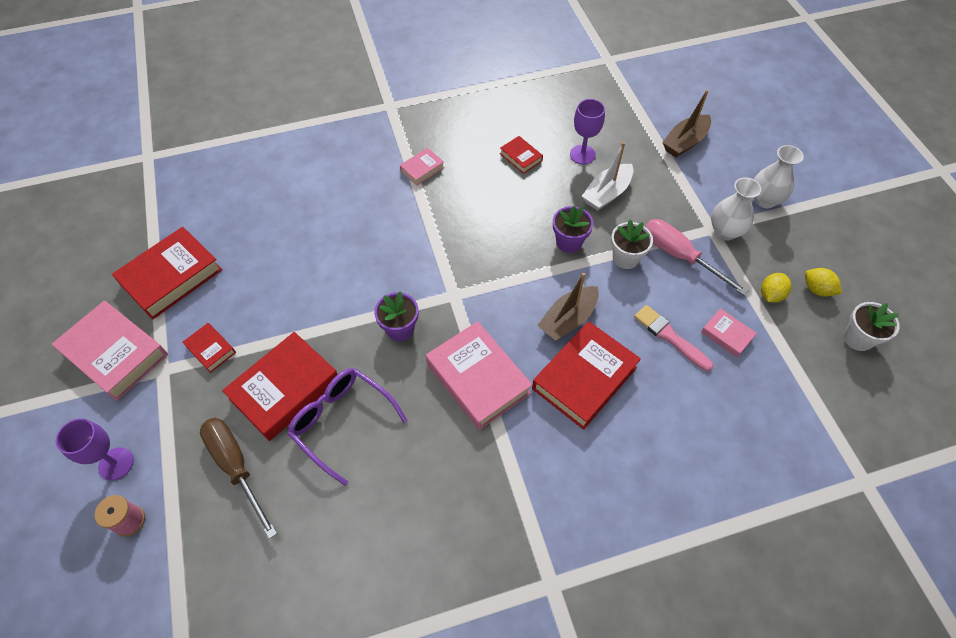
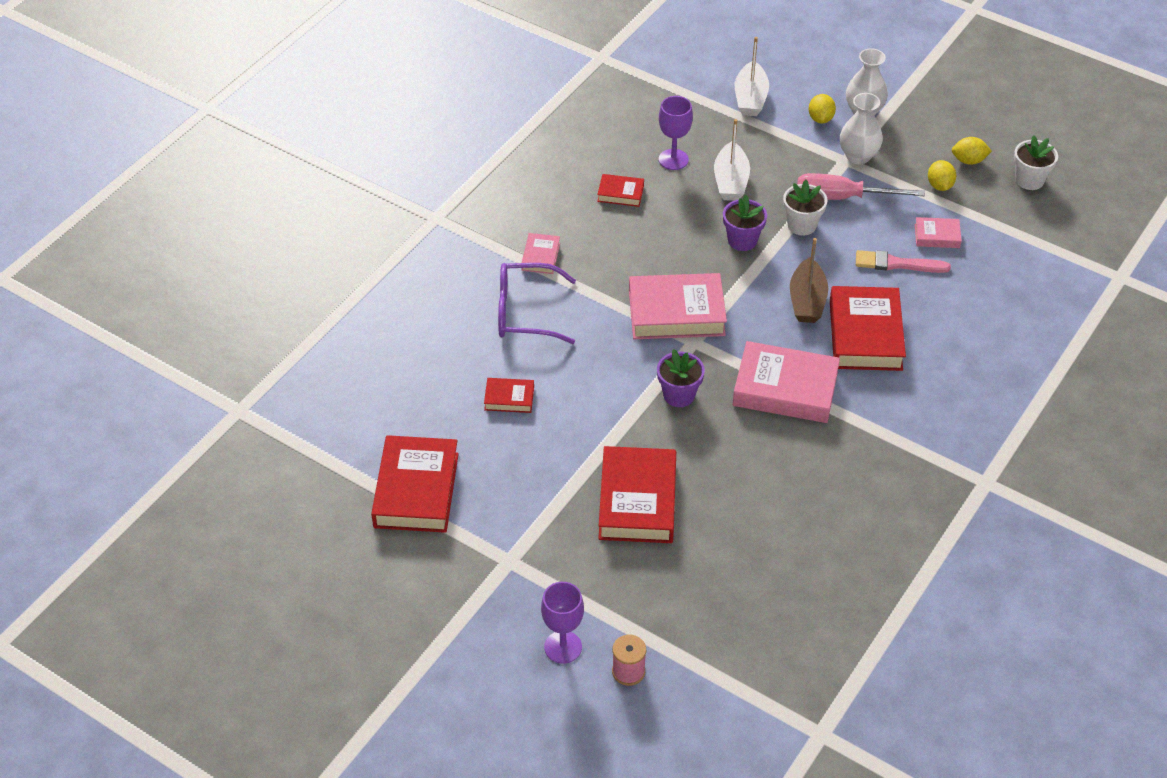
camera: 40 degrees left, 10 degrees down
(115, 354) = (448, 579): pink book -> pink book (676, 313)
(211, 349) = (533, 517): red book -> red book (509, 398)
(236, 467) = (667, 578): brown screwdriver -> none
(342, 422) = (715, 490): purple glasses -> purple glasses (526, 312)
(684, 142) = (750, 98): brown boat -> white boat
(724, 186) = (820, 118): none -> yellow lemon

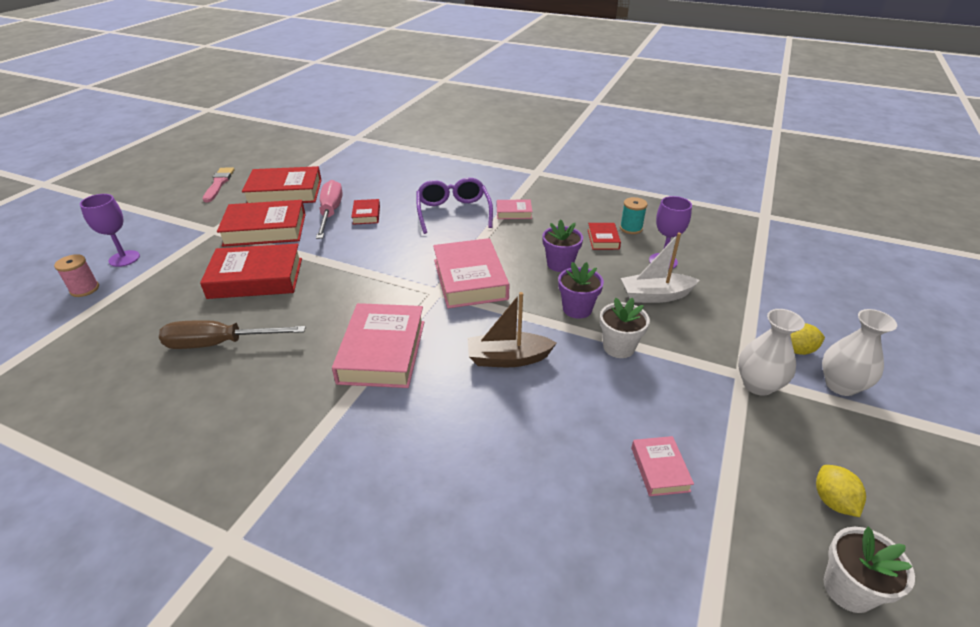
camera: 80 degrees right, 10 degrees down
(602, 166) = (631, 228): none -> turquoise spool
(679, 395) = (372, 289): purple flower pot -> purple flower pot (560, 264)
(750, 98) = (785, 299): white boat -> none
(755, 519) = (220, 344): none -> brown screwdriver
(842, 197) = (679, 376): pink screwdriver -> pink screwdriver (330, 213)
(865, 335) = (467, 408): red book -> red book (265, 229)
(897, 264) = (592, 430): pink brush -> pink brush (219, 184)
(939, 185) = (758, 468): yellow lemon -> none

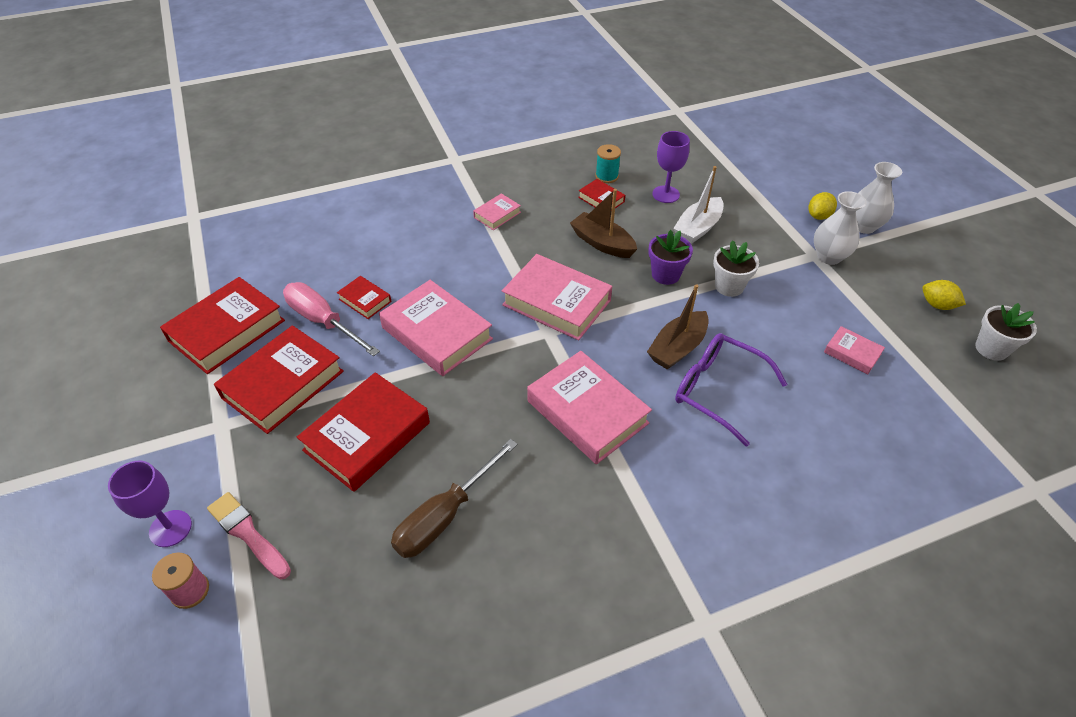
camera: 45 degrees left, 10 degrees up
(219, 184) = (117, 371): pink brush -> pink brush (248, 534)
(374, 252) = (437, 333): none -> pink book
(453, 212) = (445, 247): purple glasses -> purple glasses (718, 391)
(560, 264) = (602, 243): purple flower pot -> brown boat

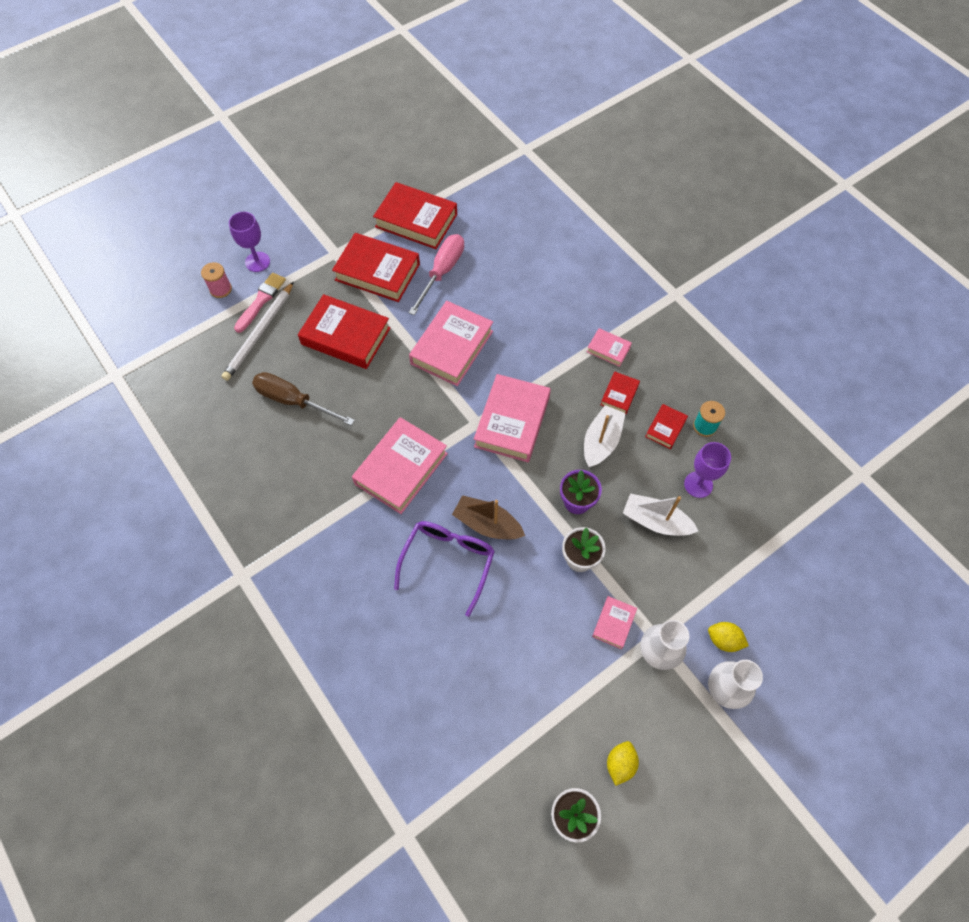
camera: 75 degrees right, 15 degrees up
(307, 544) = (259, 333): none -> white pencil
(365, 300) = (471, 290): red book -> red book (619, 395)
(602, 243) = (601, 441): brown boat -> white boat
(852, 353) = (525, 675): pink book -> pink book (614, 623)

